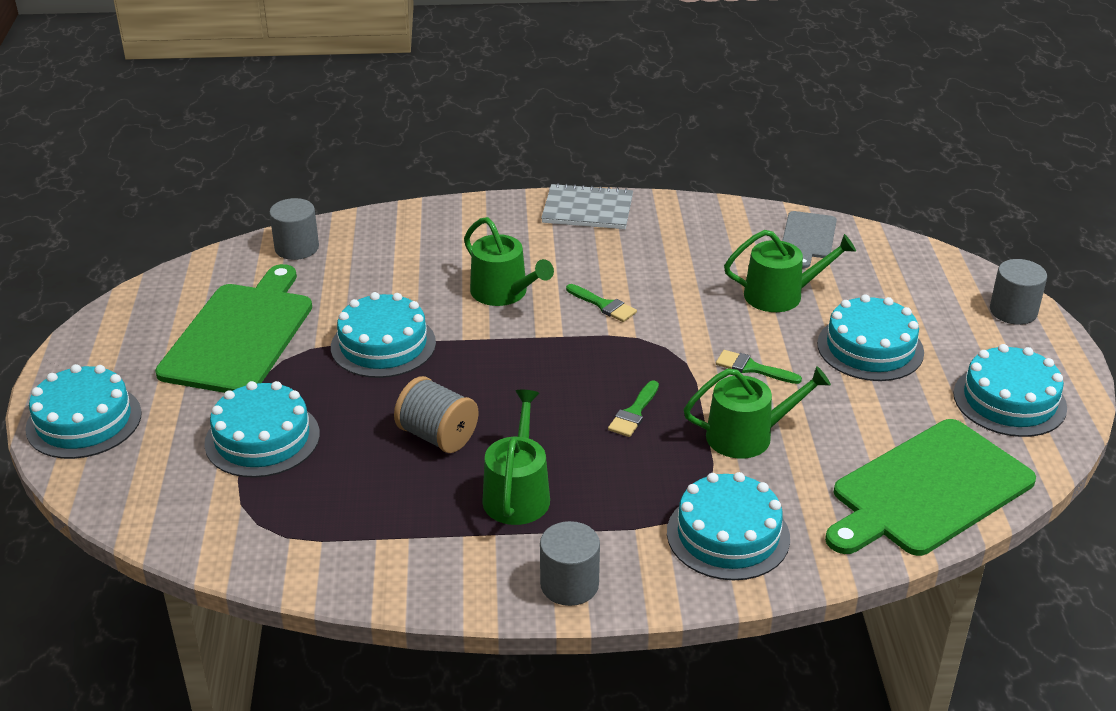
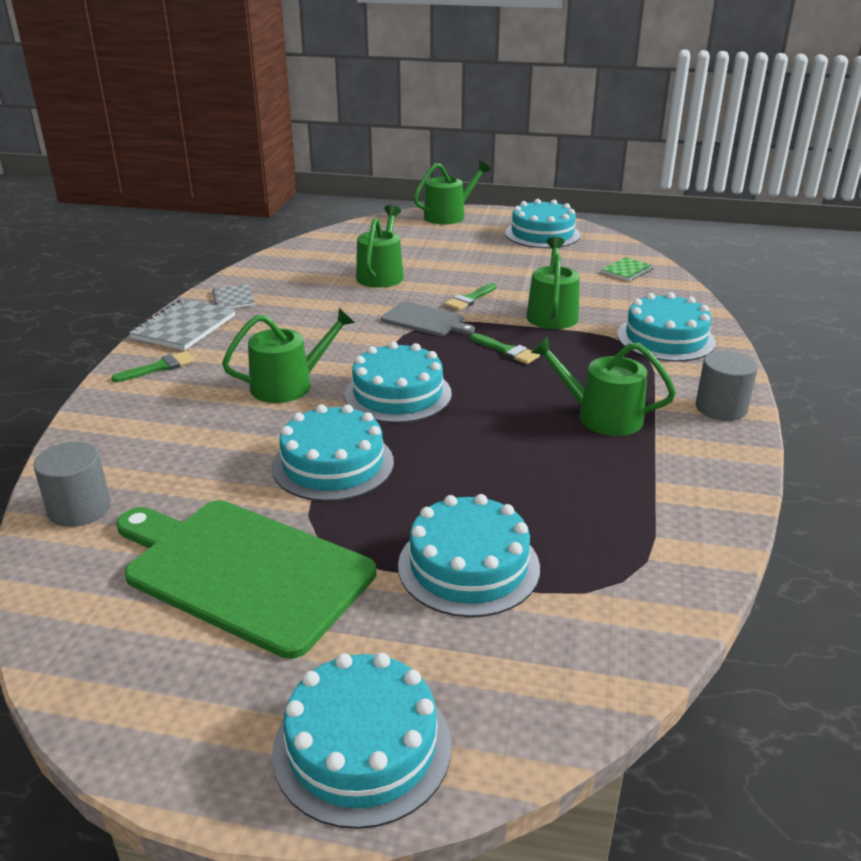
camera: 75 degrees left, 5 degrees down
(437, 436) = (505, 448): grey spool -> none
(604, 305) = (345, 341): green brush -> green brush (159, 367)
(663, 219) = (233, 299): none -> grey notebook
(808, 237) = (312, 254): grey cutting board -> grey cutting board (425, 320)
(870, 348) = (466, 259): turquoise cake -> turquoise cake (398, 394)
(928, 490) = (627, 271): green cutting board -> green notebook
(1013, 311) = (449, 216): grey cylinder -> green watering can

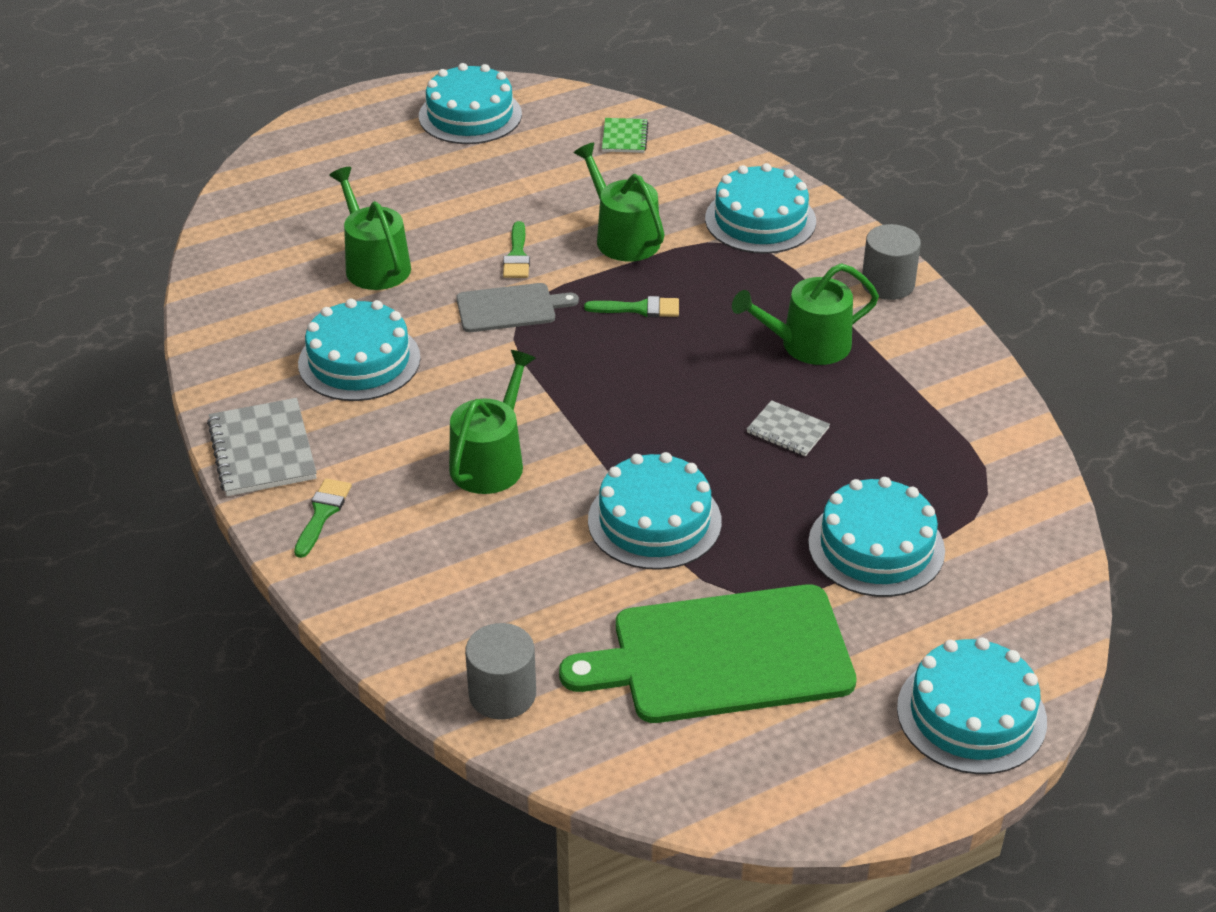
camera: 40 degrees left, 10 degrees up
(233, 299) = (255, 382): grey notebook -> grey notebook (787, 430)
(398, 394) = (607, 415): turquoise cake -> turquoise cake (359, 361)
(449, 216) = (322, 129): green watering can -> none

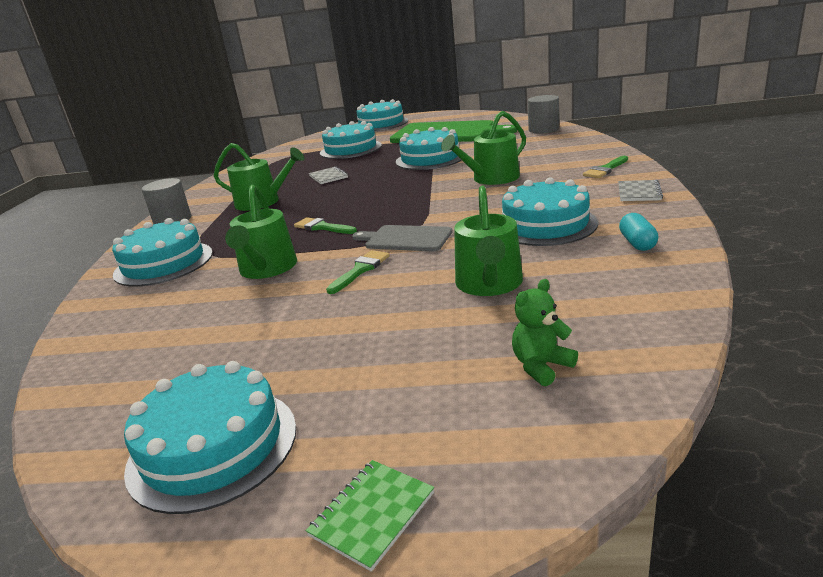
camera: 145 degrees left, 15 degrees down
(250, 346) = (637, 243): none -> turquoise capsule
(262, 450) = (639, 192): grey notebook -> grey notebook, size x0.58
(296, 203) = (541, 366): none -> green teddy bear
(624, 137) = (120, 358): green notebook -> green notebook (372, 514)

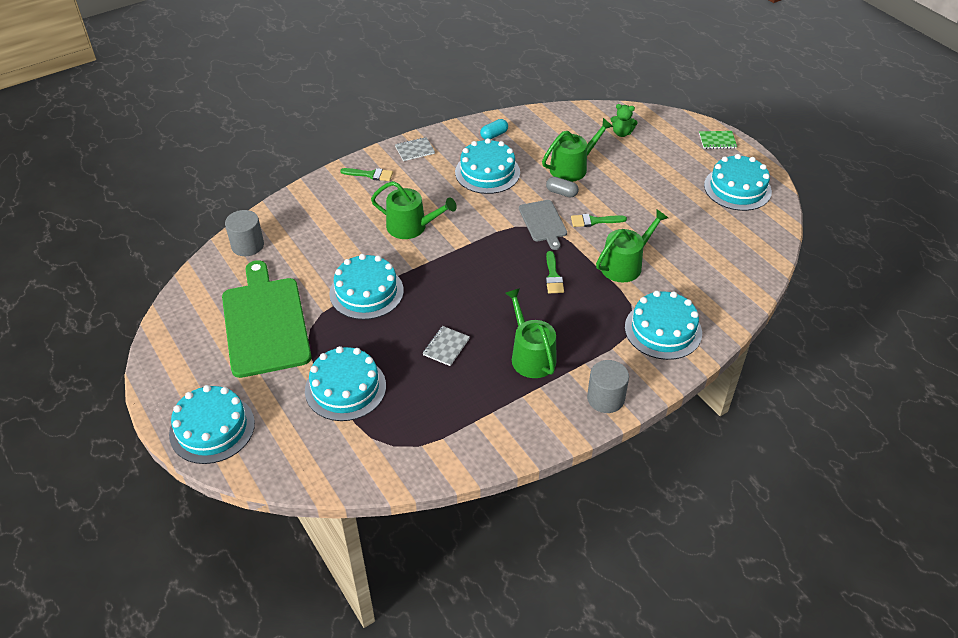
camera: 130 degrees left, 20 degrees up
(443, 262) = (561, 193): none -> grey capsule

